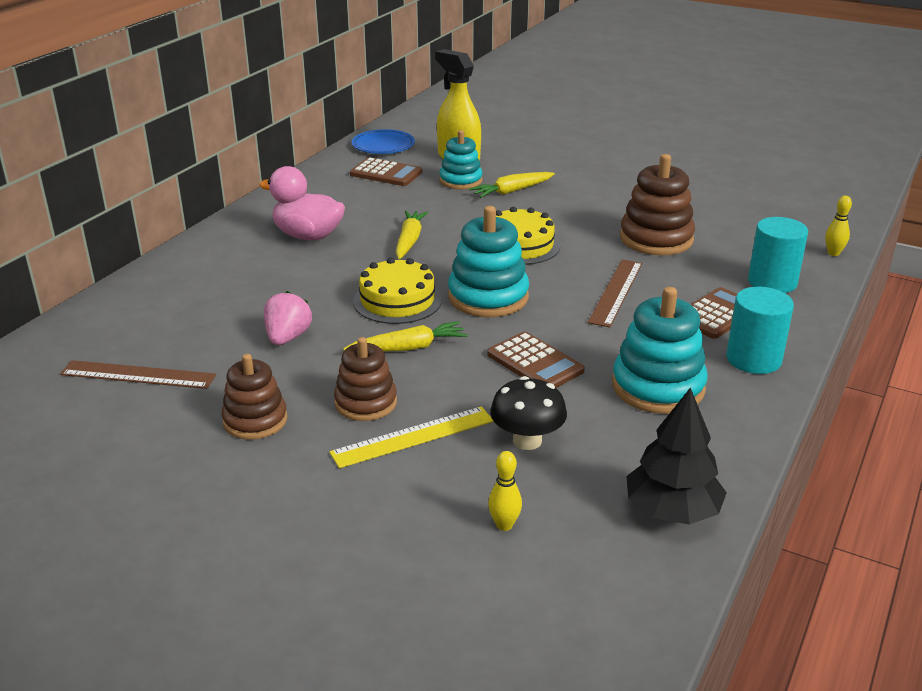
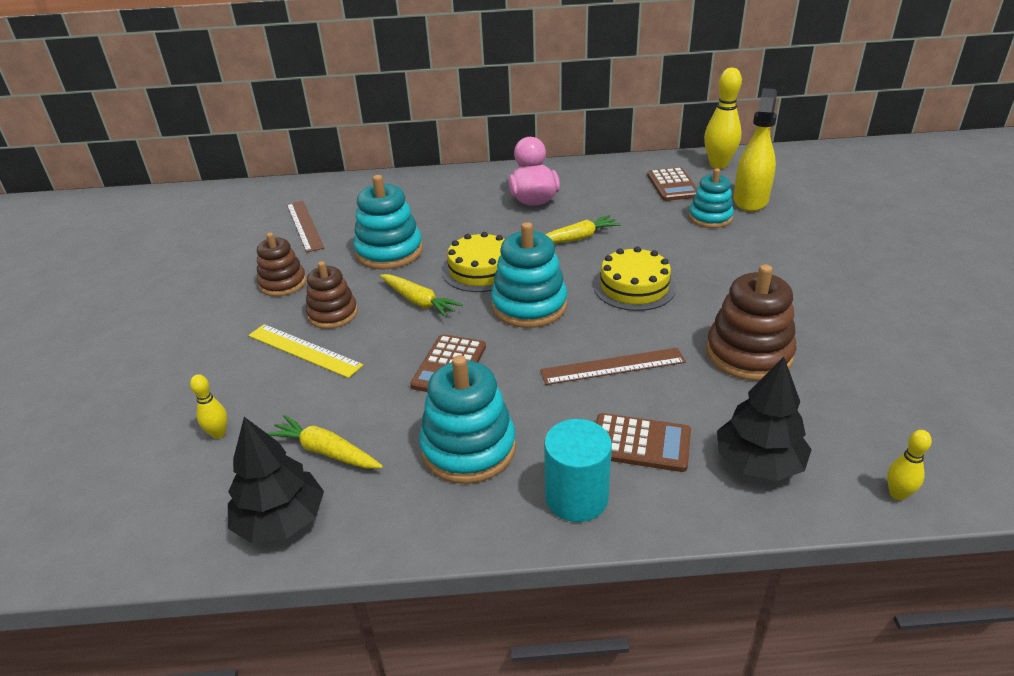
camera: 60 degrees right, 5 degrees up
(287, 337) = (389, 252): pink strawberry -> turquoise stacking toy
(383, 145) = (718, 165): blue plate -> yellow bowling pin
(512, 191) = (728, 246): yellow carrot -> yellow carrot (325, 451)
(527, 440) = (334, 404): black mushroom -> none
(772, 282) = (758, 463): turquoise cylinder -> black tree

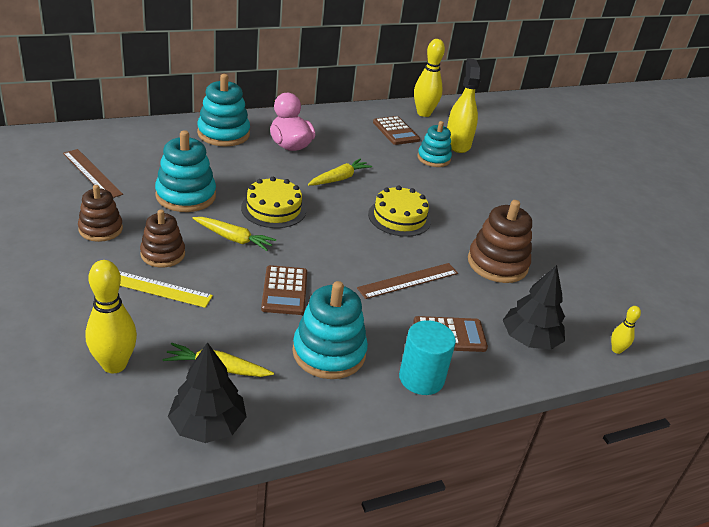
camera: 25 degrees left, 0 degrees up
(218, 434) = (114, 365): yellow bowling pin -> yellow bowling pin, size x1.99
(529, 306) = (326, 237): turquoise stacking toy -> turquoise stacking toy (223, 134)

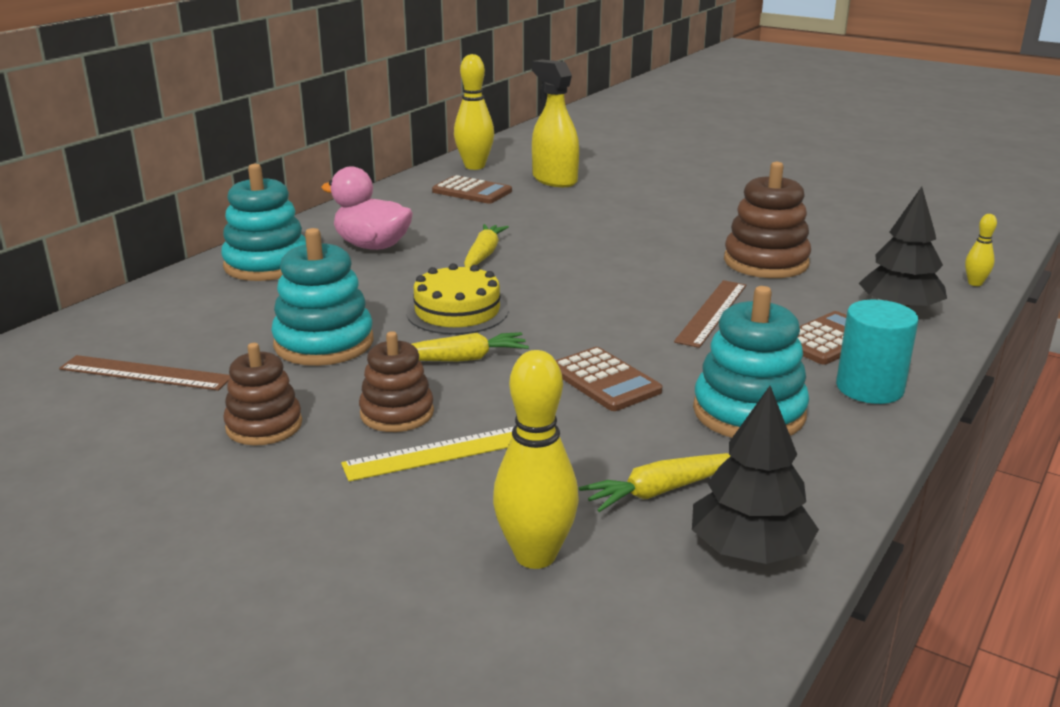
camera: 30 degrees left, 10 degrees down
(399, 217) = (607, 263): yellow cake -> none
(433, 158) = (552, 200): turquoise stacking toy -> none

